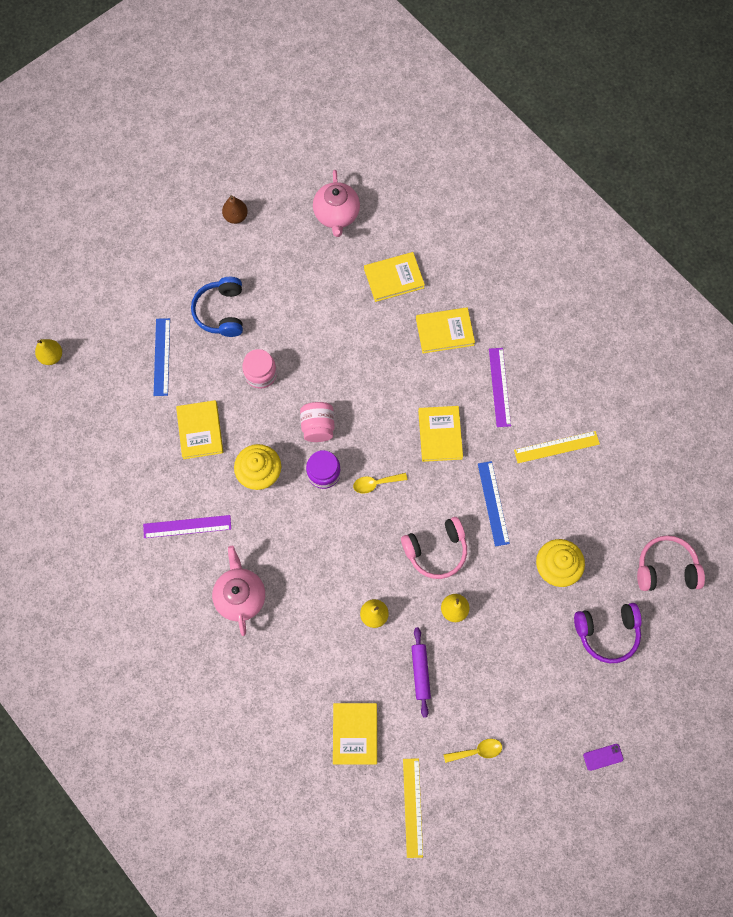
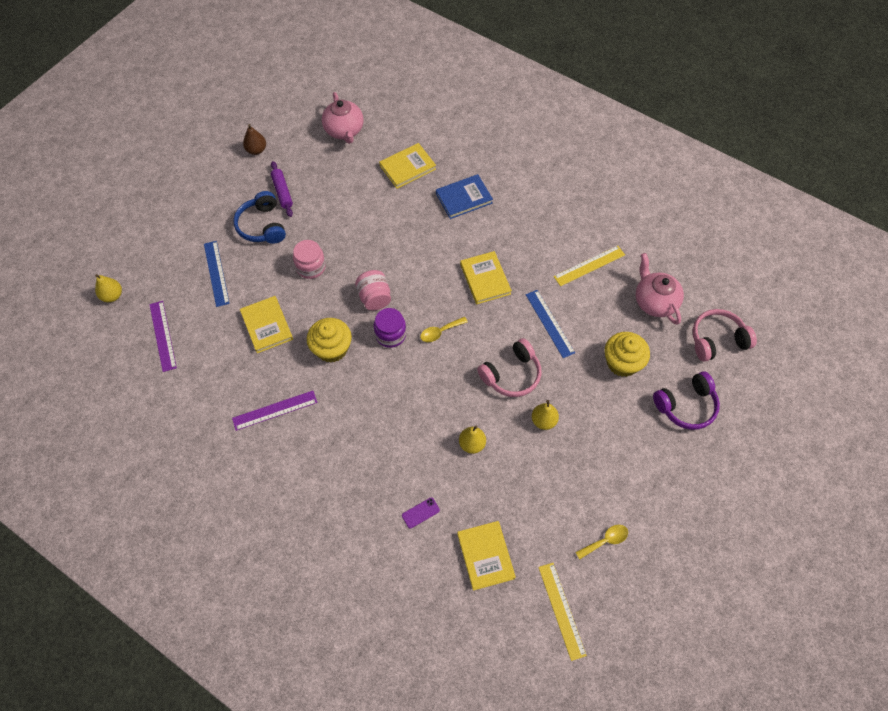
camera: 15 degrees left, 10 degrees down
(240, 596) = (341, 459): pink teapot -> pink teapot (654, 302)
(420, 672) = (530, 483): purple rolling pin -> purple rolling pin (282, 192)
(444, 331) = (464, 198): yellow book -> blue book
(499, 387) = (524, 230): purple ruler -> purple ruler (162, 335)
(603, 757) = (721, 515): purple phone -> purple phone (420, 513)

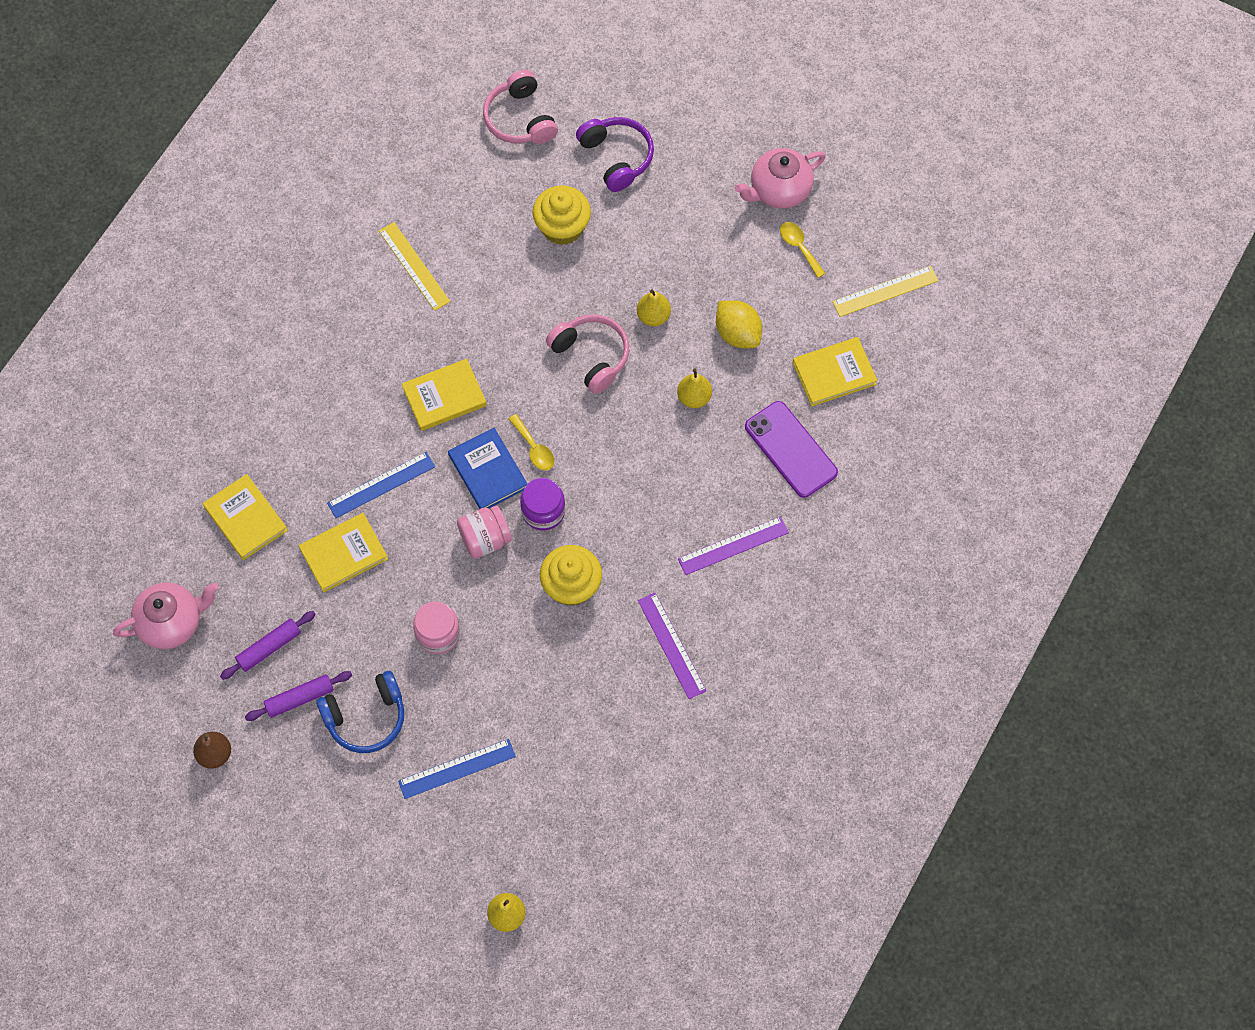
camera: 95 degrees left, 5 degrees up
(162, 335) = (569, 823): purple ruler -> purple ruler (733, 546)
(267, 326) = (542, 679): yellow book -> yellow book (344, 554)
(319, 177) = (269, 647): none -> purple rolling pin
(420, 513) = (790, 449): purple phone -> purple phone, size x2.23
(464, 198) = (303, 434): blue book -> blue book (488, 471)
(526, 482) = (737, 333): none -> yellow lemon
(549, 323) = (510, 313): blue ruler -> blue ruler (381, 485)
(654, 302) = (467, 188): pink teapot -> pink teapot (779, 190)

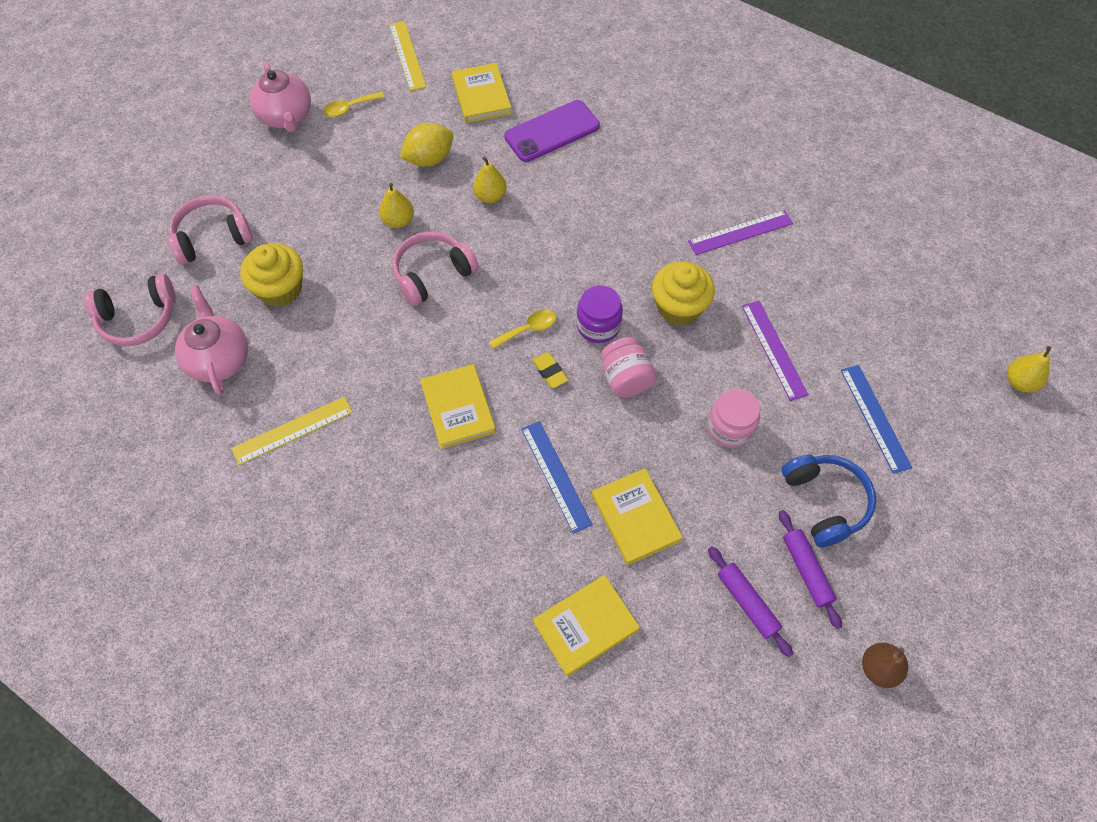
camera: 85 degrees left, 5 degrees down
(172, 622) = (716, 719): pink teapot -> pink teapot (219, 359)
(488, 471) = (549, 372): blue book -> yellow eraser
(617, 157) = (212, 237): purple headphones -> pink headphones
(733, 546) = (643, 180): purple ruler -> purple ruler (774, 349)

